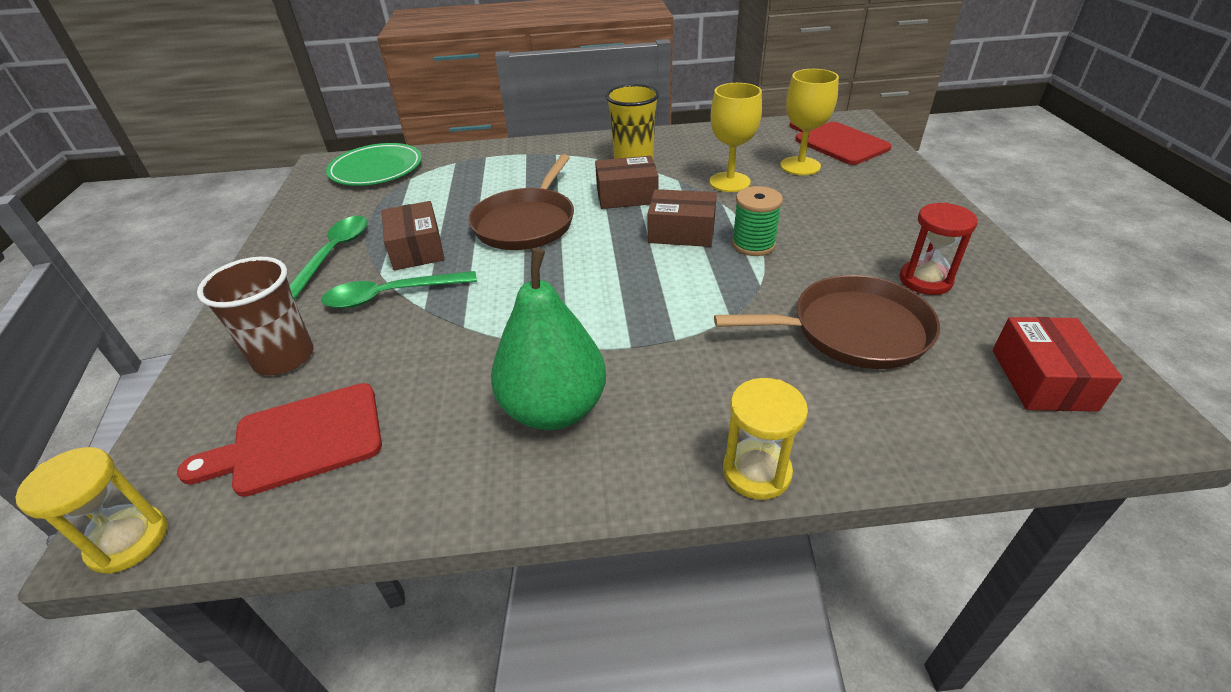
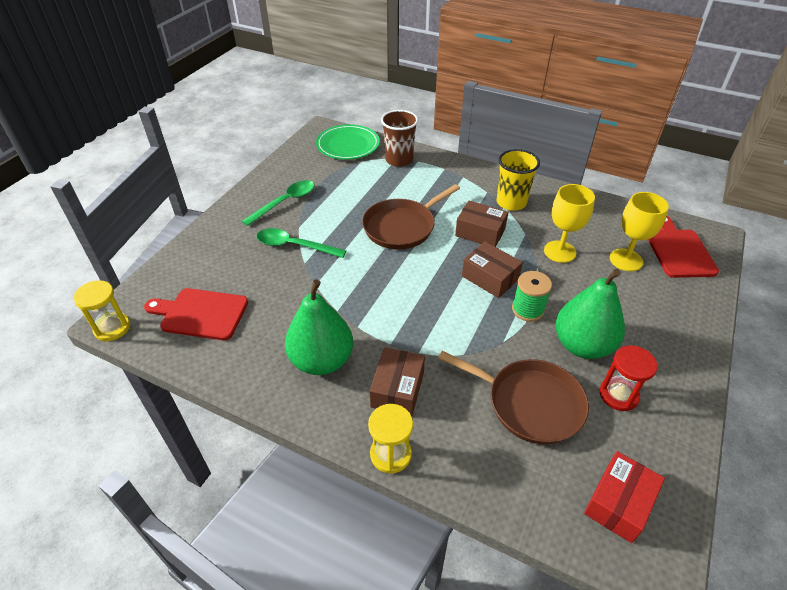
camera: 30 degrees right, 5 degrees up
(284, 357) = (222, 261): brown cup -> brown cup (399, 160)
(416, 249) = (328, 218): brown box -> brown box (397, 389)
(842, 252) = (582, 345): none -> green pear

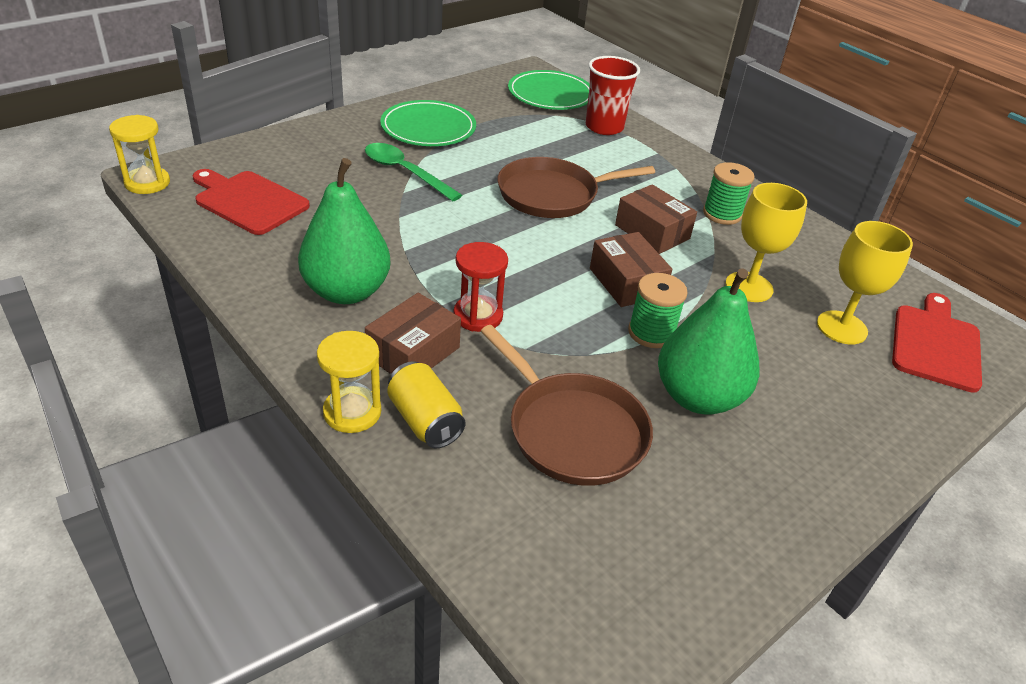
camera: 20 degrees right, 5 degrees down
(285, 202) = (428, 128): green spoon -> green plate
(399, 160) = (604, 127): brown cup -> red cup
(439, 438) = (425, 420): none -> yellow can
(511, 202) = (722, 214): yellow cup -> green spool
(618, 395) = (706, 469): red hourglass -> red hourglass (478, 316)
(619, 503) = (608, 585): red box -> none

